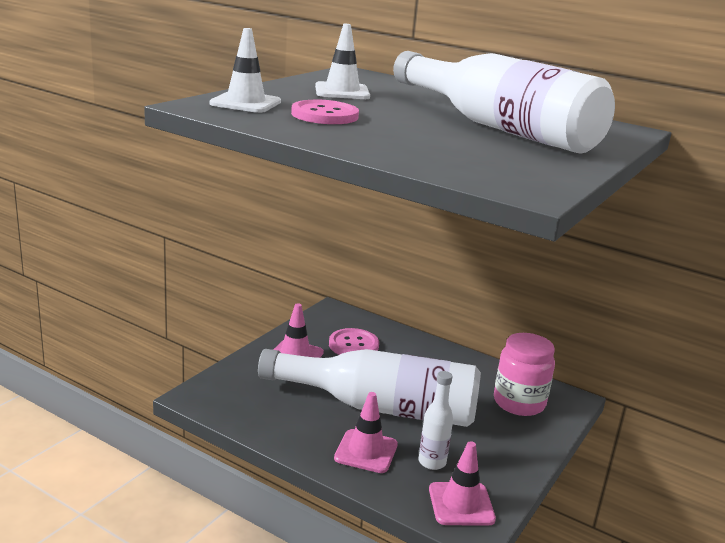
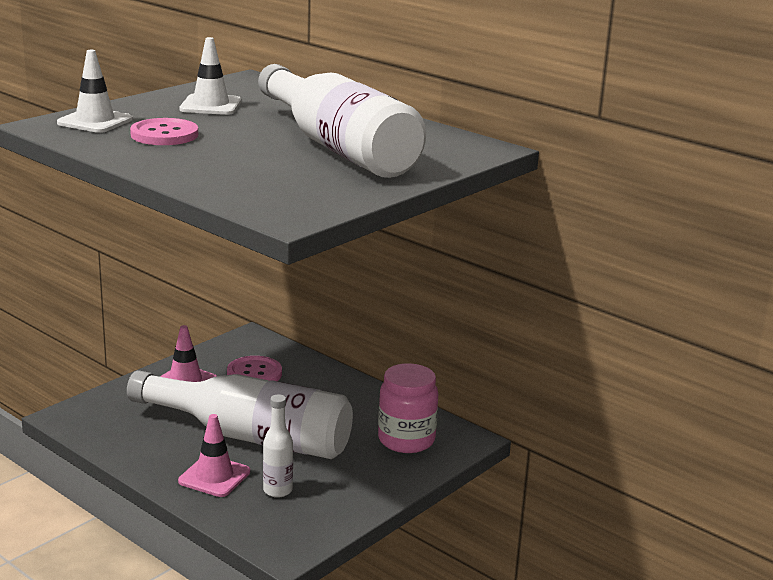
camera: 10 degrees right, 0 degrees up
(461, 504) = (286, 529): pink traffic cone -> none

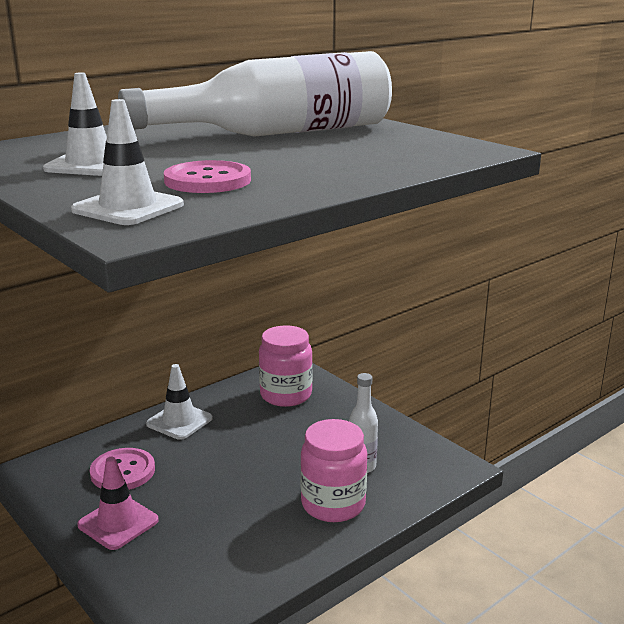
camera: 80 degrees left, 0 degrees up
(214, 476) = (333, 504): pink traffic cone -> pink jar
(251, 436) = (259, 478): white bottle -> none
(339, 388) = (179, 421): none -> white traffic cone

